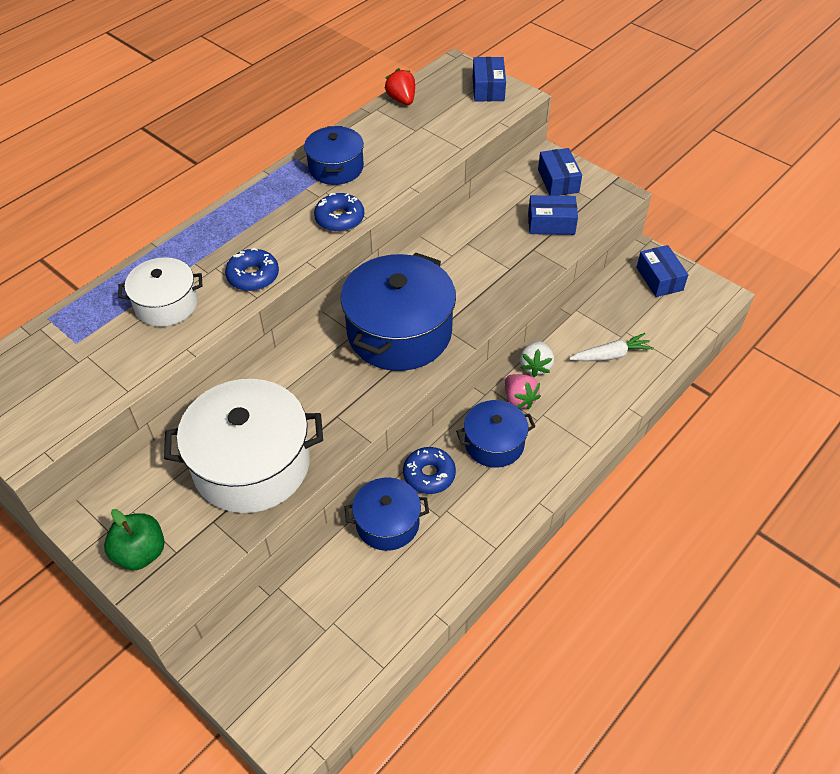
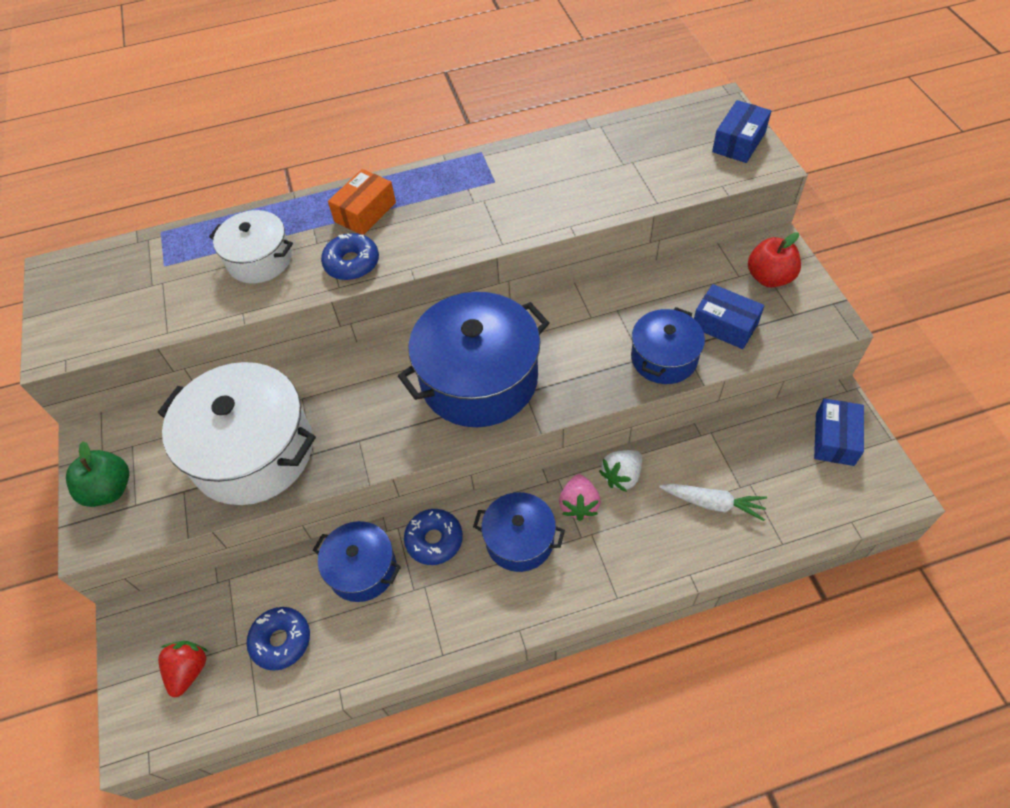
camera: 35 degrees right, 5 degrees up
(232, 235) = (365, 212): none -> orange box
(336, 168) = (512, 177): blue pot -> blue pot (664, 358)
(339, 219) = (475, 234): blue donut -> blue donut (281, 641)
(401, 99) = (634, 124): red strawberry -> red strawberry (189, 670)
(558, 181) = (769, 277): blue box -> red apple

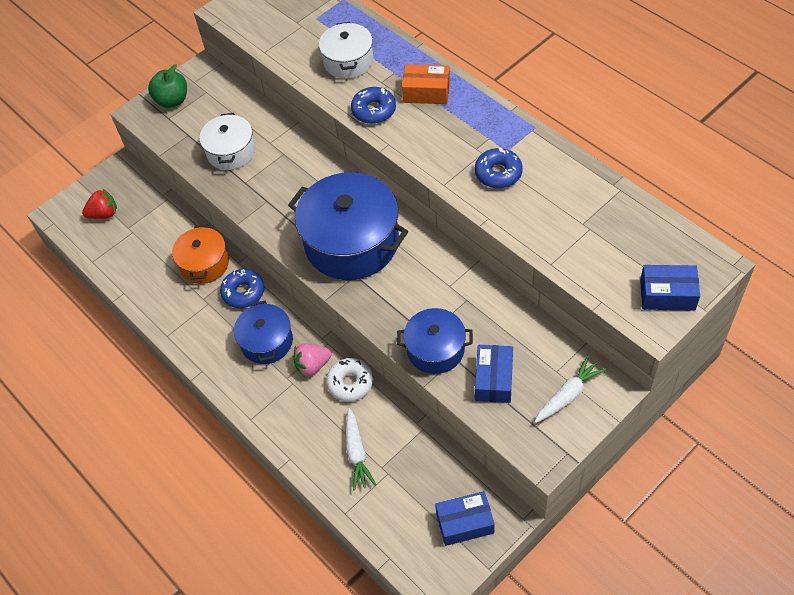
camera: 65 degrees right, 0 degrees up
(253, 451) = (231, 152): white pot -> white pot, size x0.56
(281, 641) = (140, 248): blue donut -> blue donut (498, 173)
(362, 569) = (204, 264): blue pot -> orange pot
(621, 476) = (350, 383): white strawberry -> white donut
(769, 277) = (568, 394): red apple -> white carrot

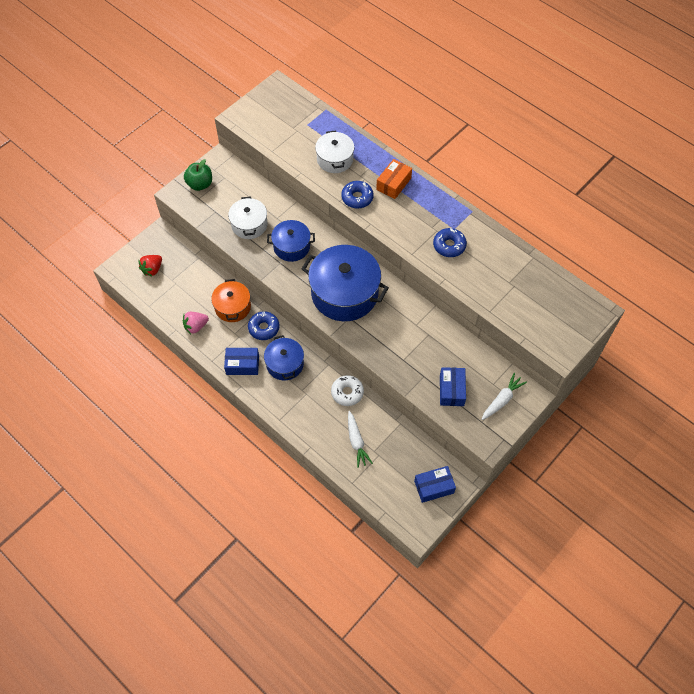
camera: 10 degrees left, 5 degrees up
(104, 214) = (152, 269): red strawberry -> red strawberry turned 150 degrees clockwise
(312, 365) = (319, 380): pink strawberry -> pink strawberry (196, 326)
(426, 92) = (393, 184): orange box -> orange box turned 60 degrees counterclockwise
(435, 349) = (410, 370): blue pot -> blue pot (291, 247)
(667, 295) = (568, 332): blue box -> blue box (242, 365)

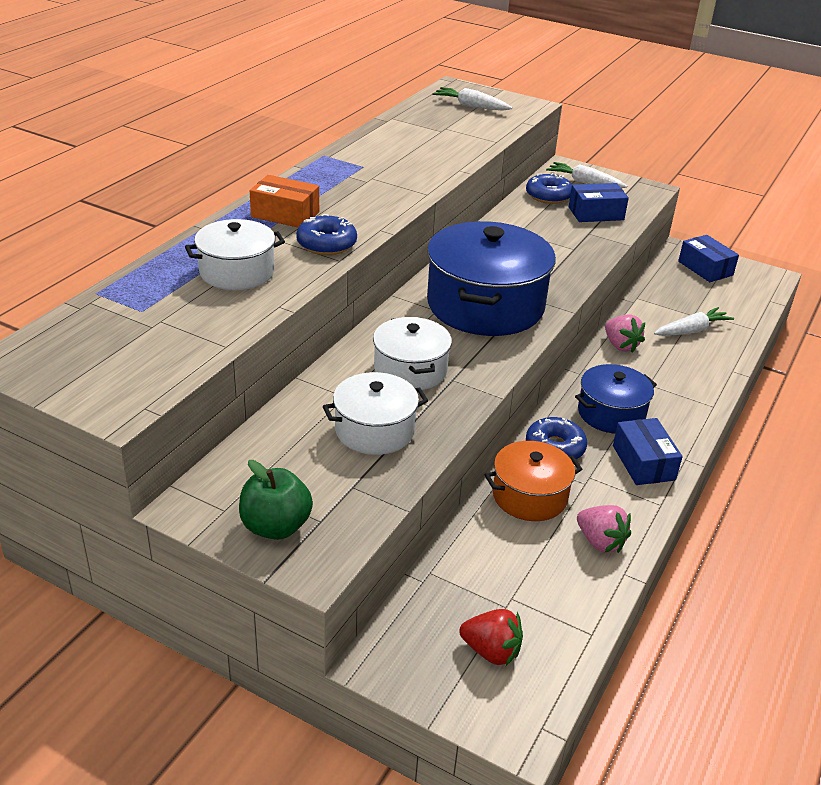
camera: 105 degrees left, 25 degrees down
(291, 247) = (410, 370): blue pot -> white pot
(347, 393) = (620, 345): white donut -> pink strawberry
(449, 246) = (397, 168): blue donut -> blue donut (548, 196)
(556, 311) = (471, 106): none -> white carrot

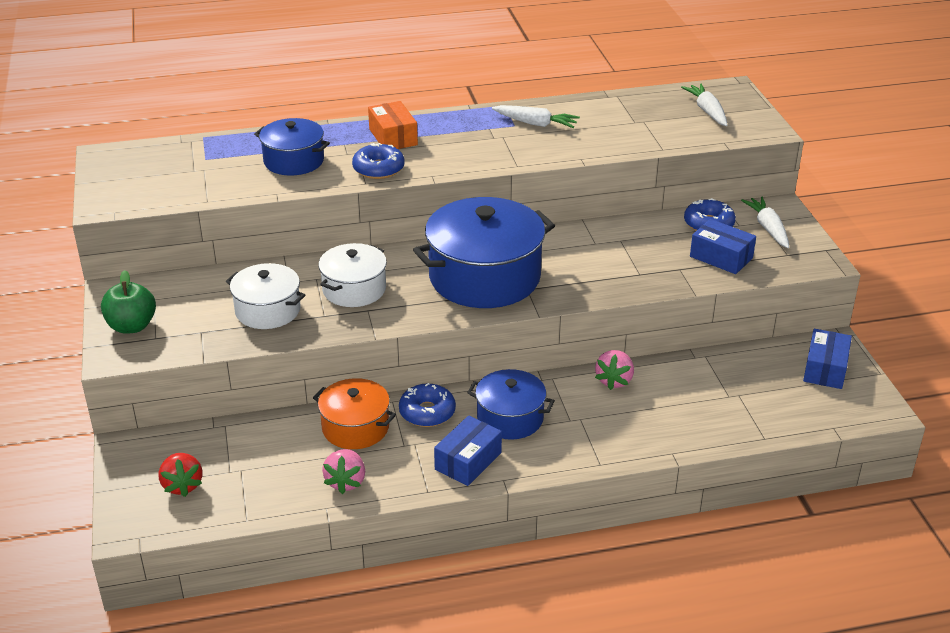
camera: 50 degrees right, 0 degrees up
(237, 272) = (294, 161): white pot -> blue pot
(691, 330) = (701, 405): white carrot -> white carrot (536, 123)

